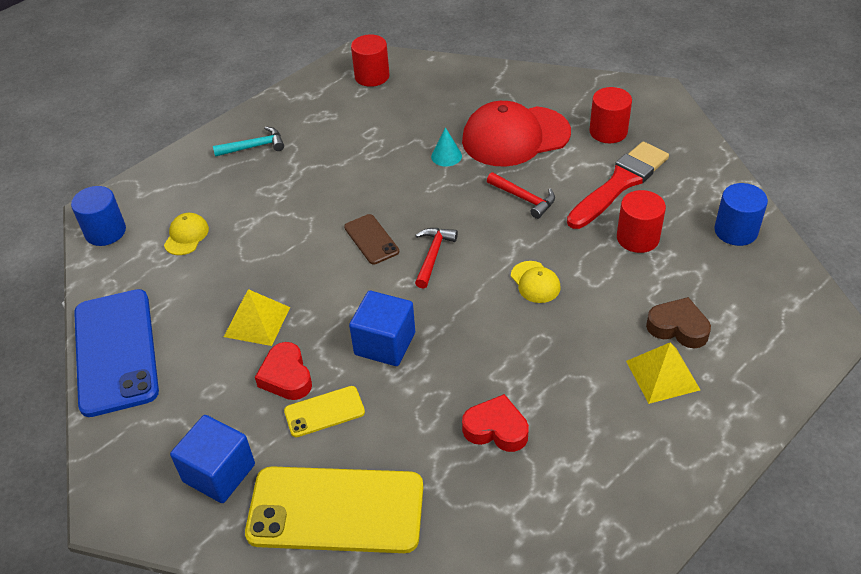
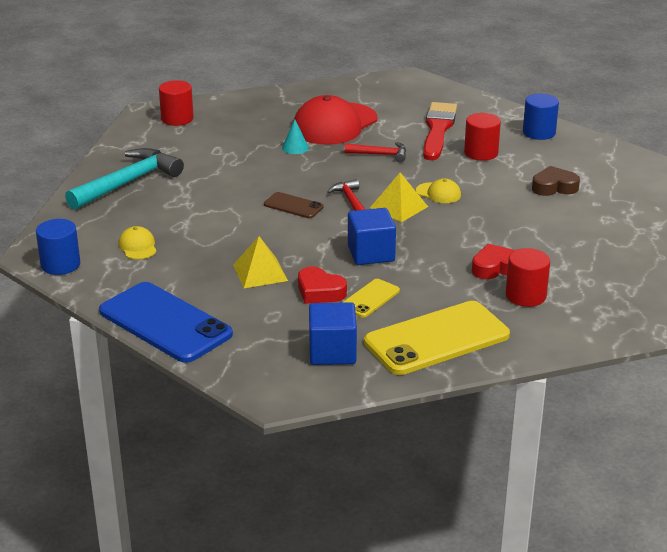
camera: 35 degrees left, 15 degrees down
(254, 147) = (128, 183): turquoise hammer -> turquoise hammer, size x1.91
(608, 131) = (399, 105): red cylinder -> red cylinder (525, 295)
(662, 375) = (569, 211): yellow pyramid -> yellow pyramid (399, 207)

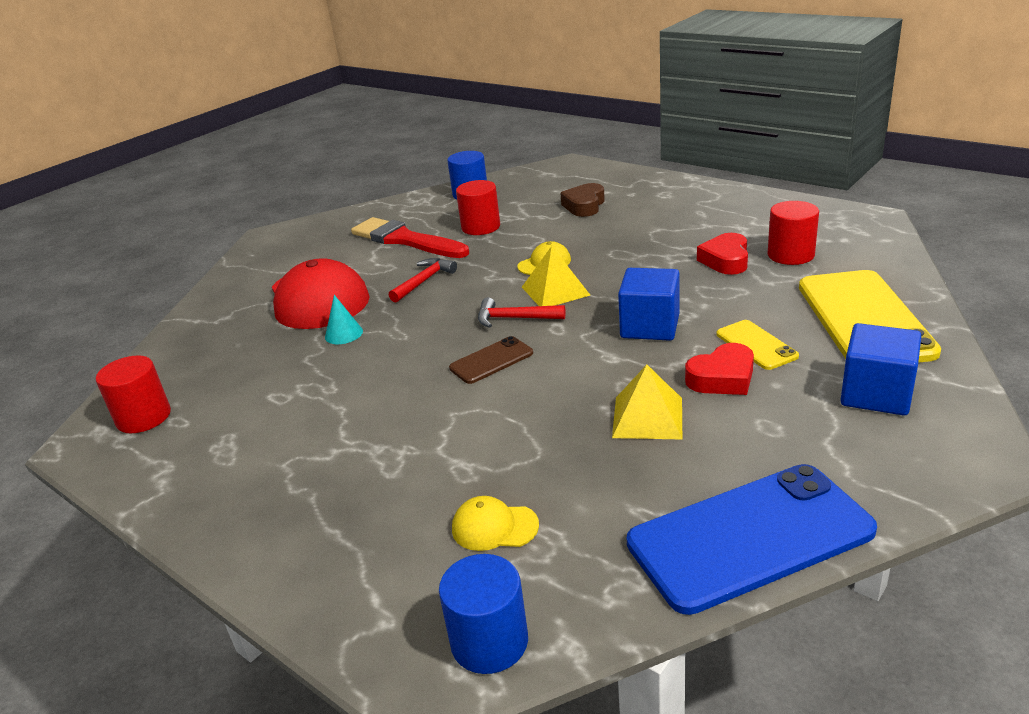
camera: 60 degrees left, 0 degrees up
(128, 183) = (281, 503): turquoise hammer -> none

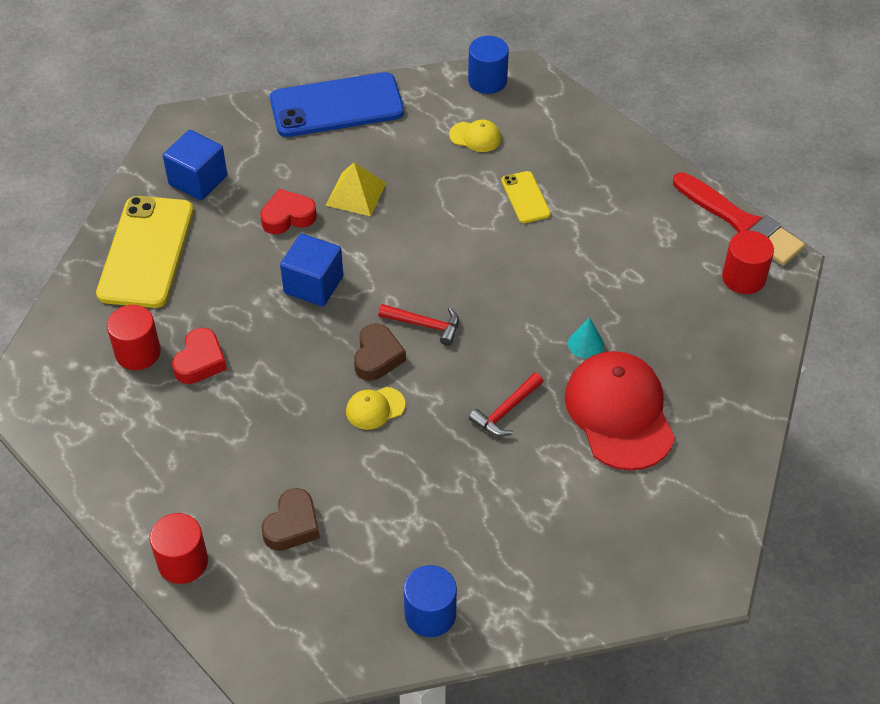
camera: 175 degrees left, 20 degrees up
(405, 240) = (525, 508): red brush -> red brush (741, 222)
(481, 227) = (430, 511): red cylinder -> red cylinder (183, 562)
(491, 360) = (454, 275): brown phone -> none
(555, 291) = (377, 357): yellow pyramid -> brown heart
(756, 345) = (244, 243): yellow phone -> yellow phone (525, 197)

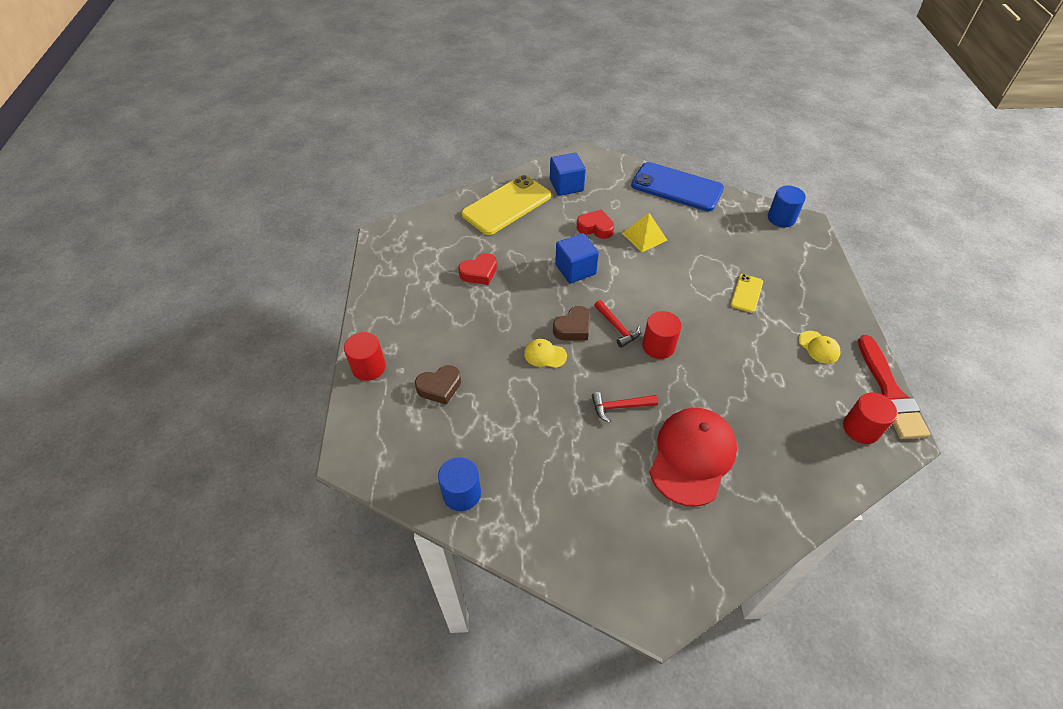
camera: 40 degrees right, 0 degrees up
(138, 352) = (454, 250): red cylinder -> red cylinder (658, 346)
(475, 137) = (745, 244): yellow cap -> yellow cap (818, 347)
(586, 344) = (708, 400): turquoise cone -> none

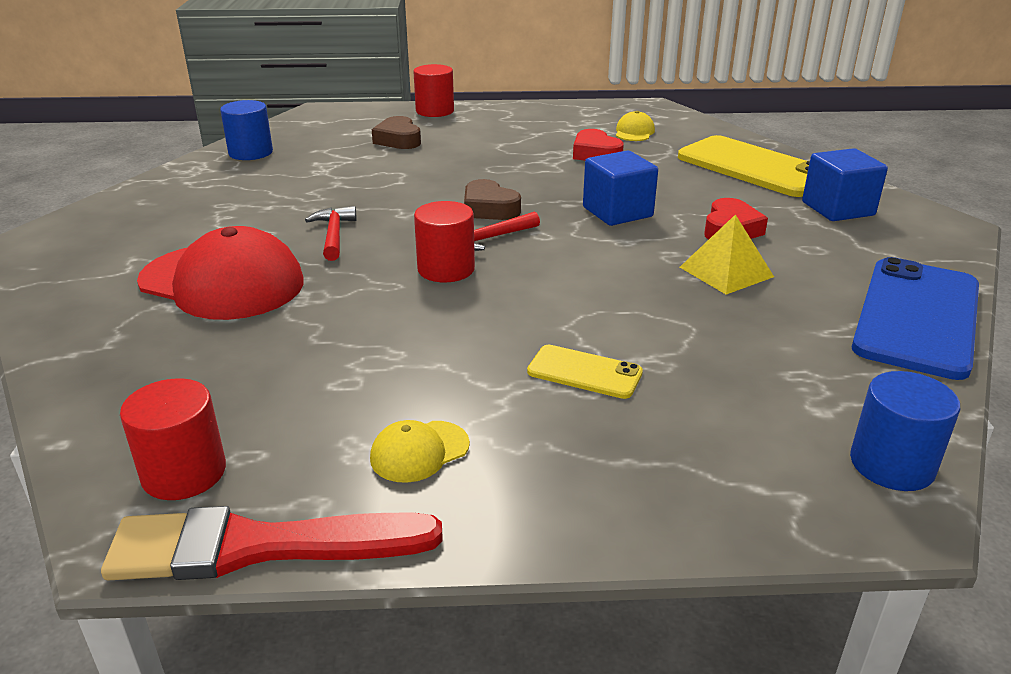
camera: 90 degrees right, 20 degrees down
(545, 355) = (439, 191): yellow cap -> yellow cap (634, 132)

